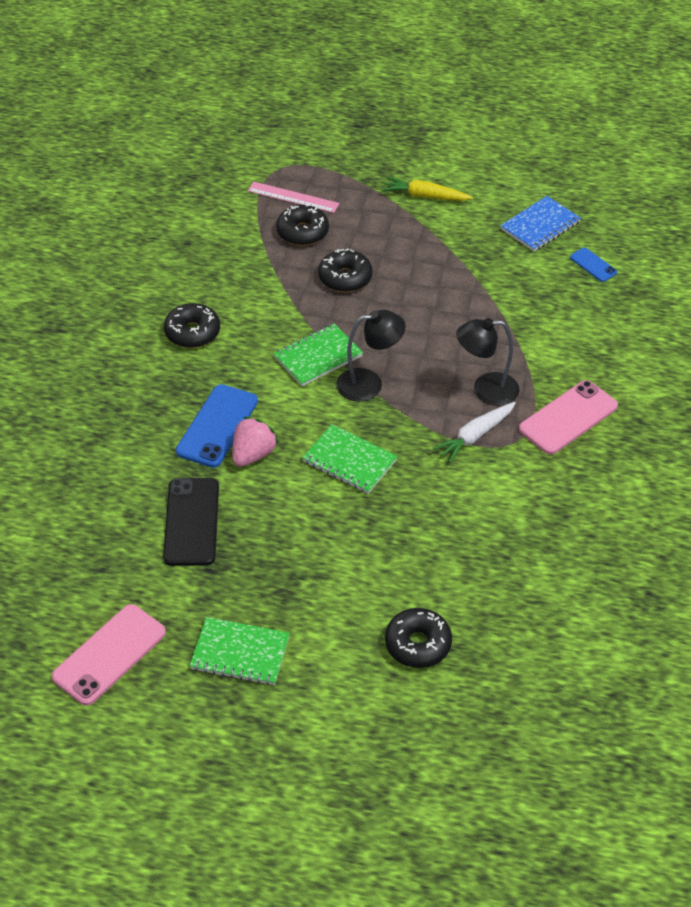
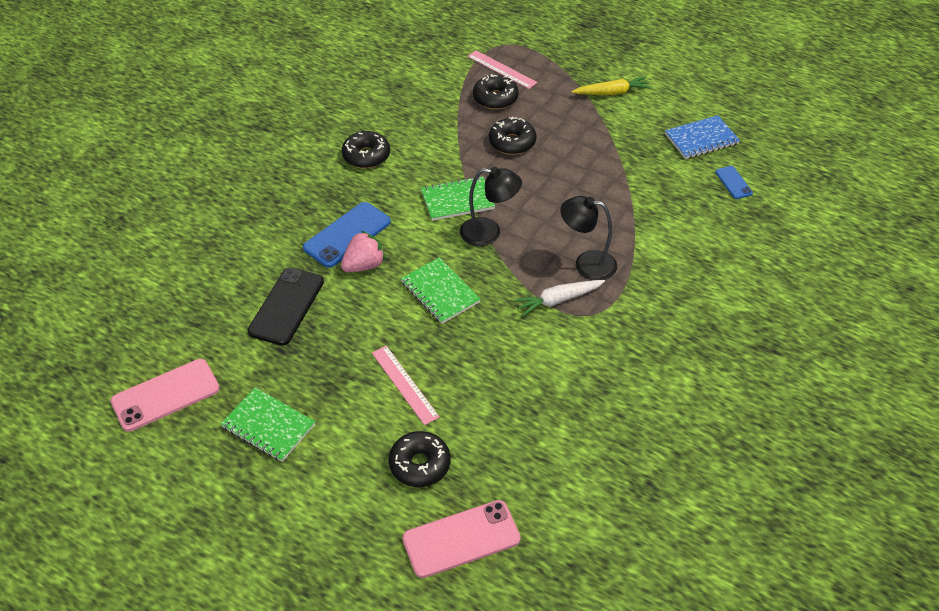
camera: 20 degrees right, 0 degrees up
(361, 568) = (405, 384): none -> pink ruler
(425, 196) = (612, 93): yellow carrot -> yellow carrot turned 135 degrees clockwise
(568, 418) = (648, 306): pink phone -> pink phone (461, 539)

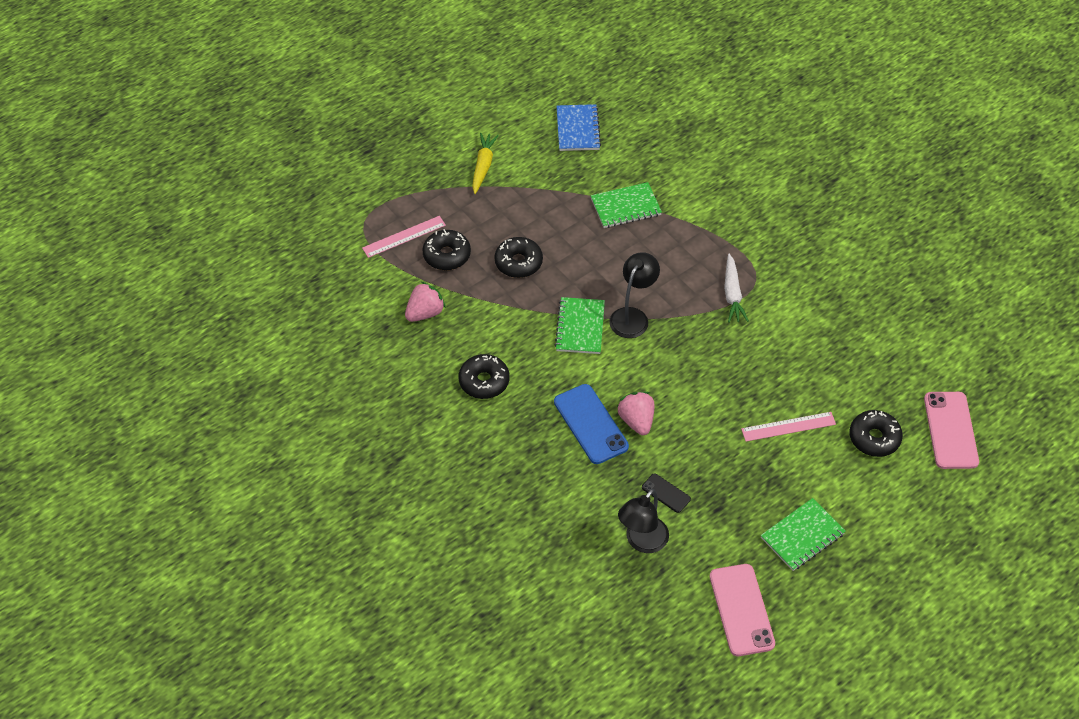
camera: 70 degrees left, 5 degrees up
(286, 306) = (666, 493): black phone -> black phone, size x0.52
(424, 103) = (425, 313): none -> pink strawberry
(440, 292) = (692, 373): green notebook -> green notebook (625, 207)
(586, 264) = (698, 261): black lamp -> black lamp (642, 542)
(733, 182) = (642, 130): blue phone -> none

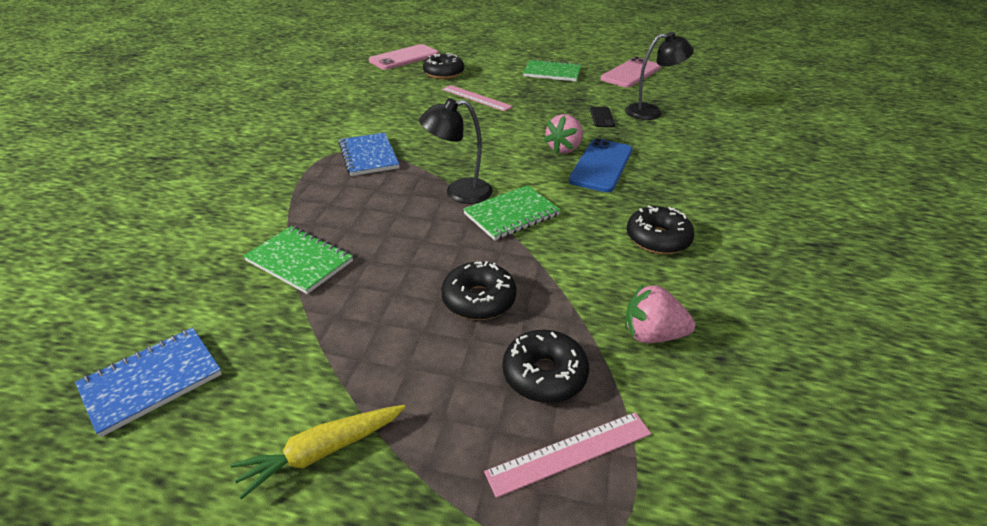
camera: 130 degrees left, 15 degrees down
(404, 236) = (570, 452): pink ruler -> pink ruler turned 45 degrees counterclockwise
(732, 294) = (369, 156): white carrot -> blue notebook

